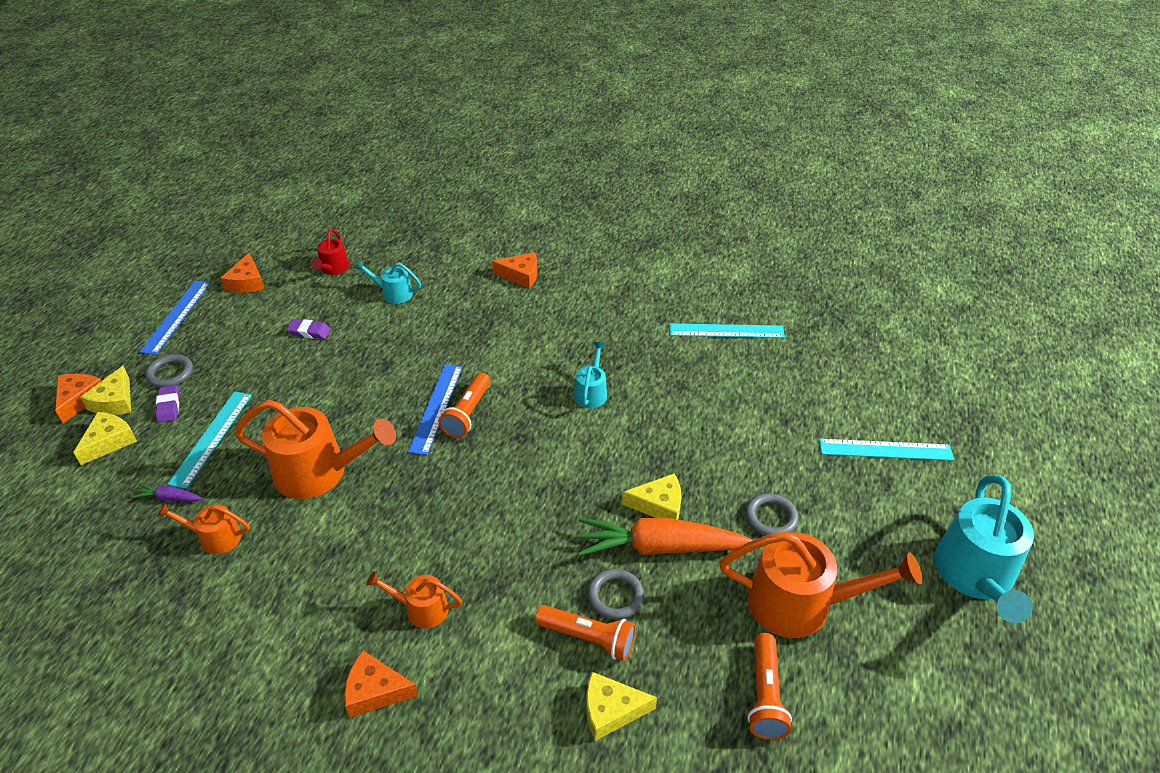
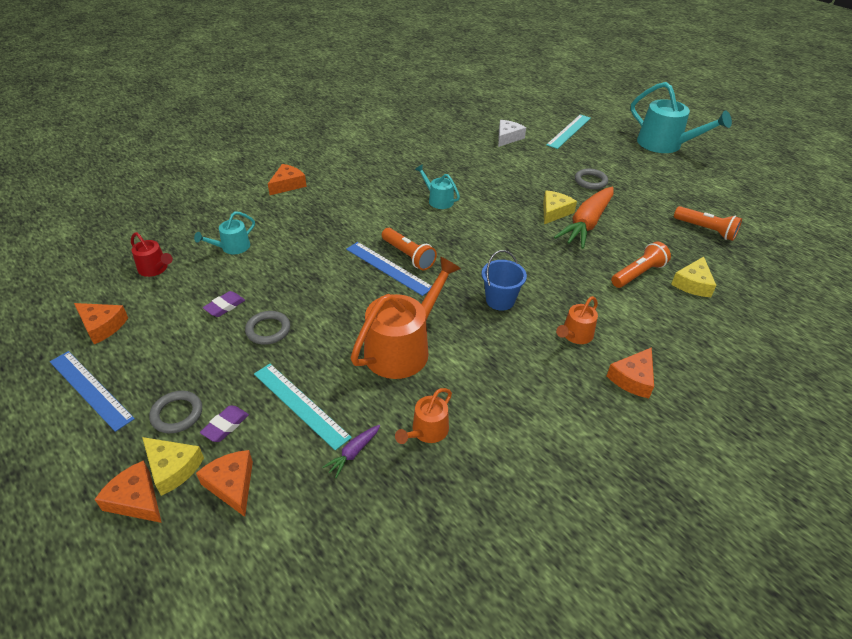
camera: 60 degrees left, 0 degrees up
(109, 441) = (232, 485): yellow cheese -> orange cheese
(168, 406) = (225, 426): purple eraser -> purple eraser turned 75 degrees counterclockwise
(441, 518) = (500, 300): none -> blue bucket
(615, 596) = (613, 253): grey ring -> grey ring (268, 330)
(726, 331) = (433, 136): turquoise ruler -> none
(796, 396) = (507, 138): none -> white cheese
(799, 603) = (653, 196): orange watering can -> none

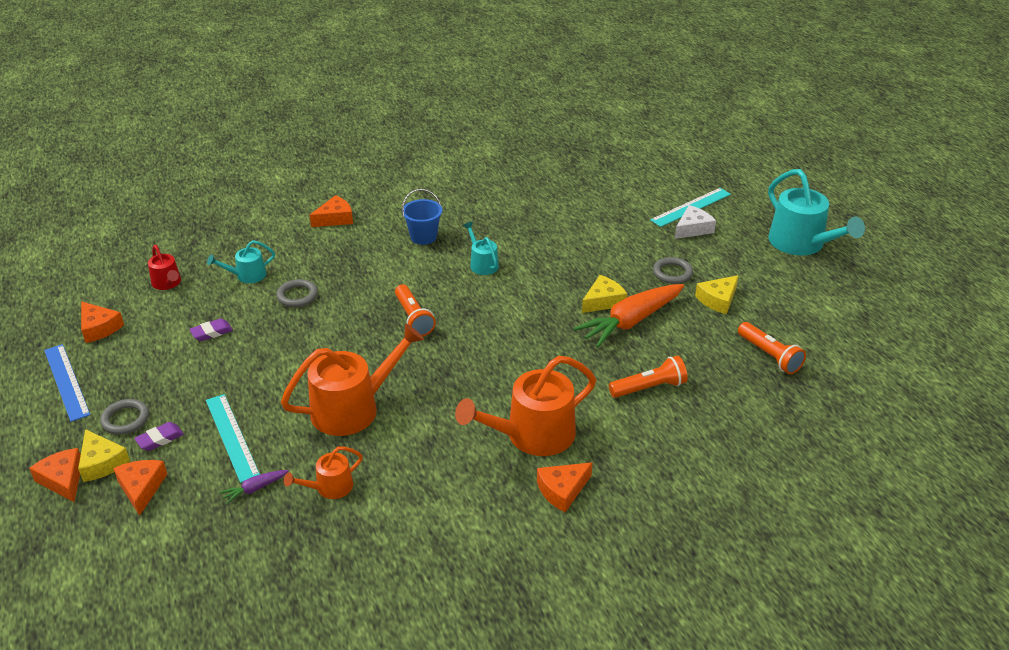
camera: 20 degrees right, 5 degrees down
(268, 330) = (239, 363): grey ring -> grey ring (297, 296)
(388, 268) = (386, 327): blue ruler -> none
(500, 300) = (478, 383): blue bucket -> blue bucket (423, 237)
(507, 138) = (610, 203): white cheese -> white cheese (693, 229)
(575, 335) = (533, 435): orange watering can -> orange watering can, size x1.97
(693, 284) = (704, 412): yellow cheese -> yellow cheese (718, 300)

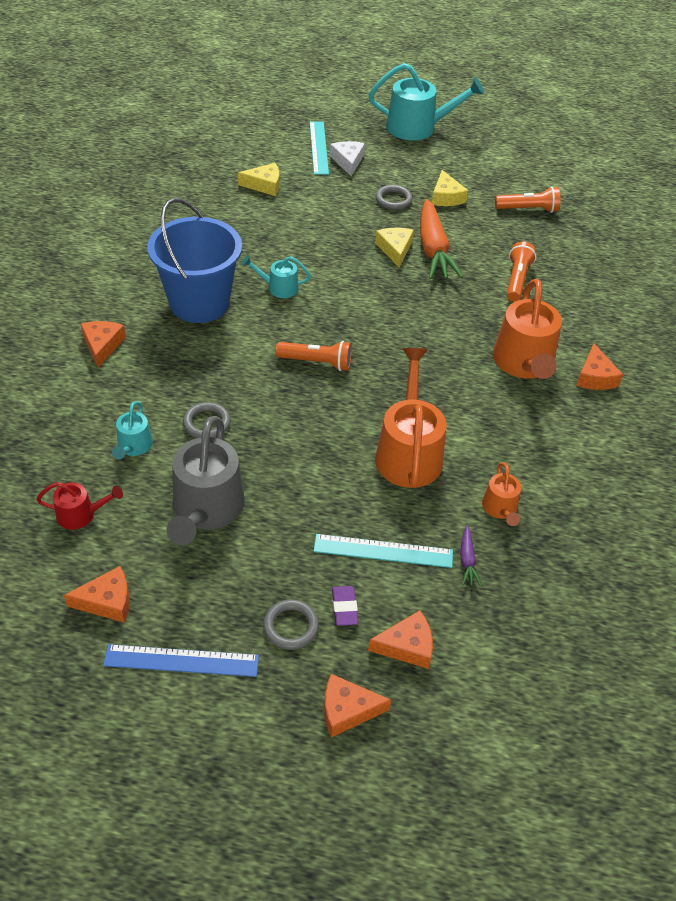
camera: 60 degrees left, 10 degrees up
(102, 463) = (345, 668): yellow cheese -> yellow cheese (264, 185)
(141, 488) = (407, 646): orange cheese -> orange cheese turned 150 degrees clockwise
(211, 332) = (206, 509): purple eraser -> grey watering can
(423, 237) = (199, 303): blue bucket -> blue bucket, size x2.03

